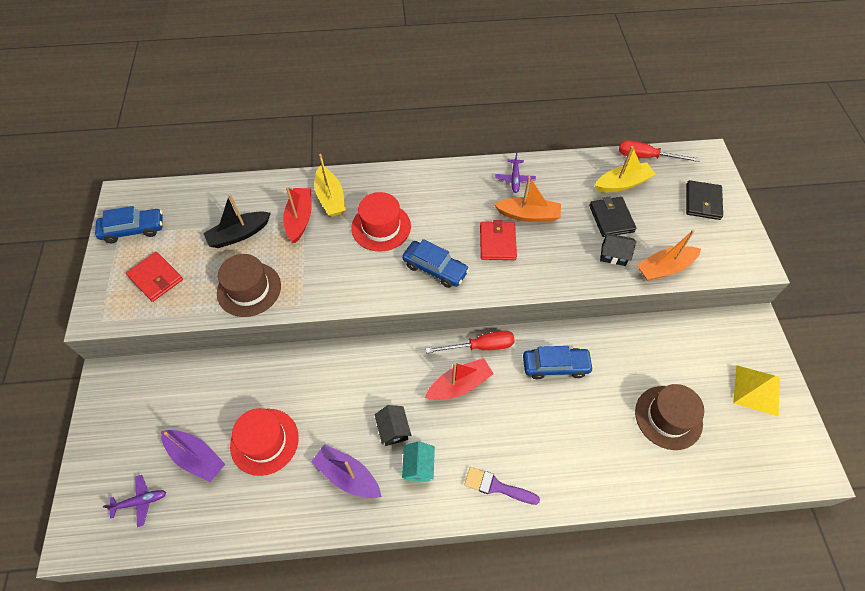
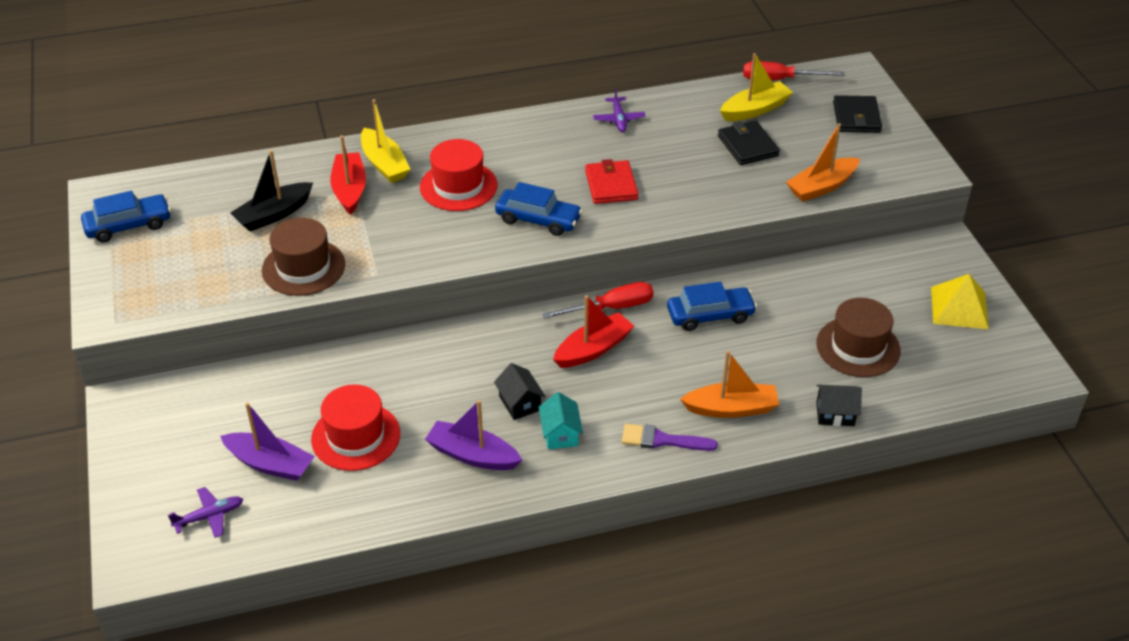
camera: 10 degrees left, 15 degrees down
(156, 278) = (175, 271): red wallet -> none
(528, 215) = (644, 153): orange boat -> orange boat (731, 408)
(613, 255) = (757, 181): black house -> black house (835, 414)

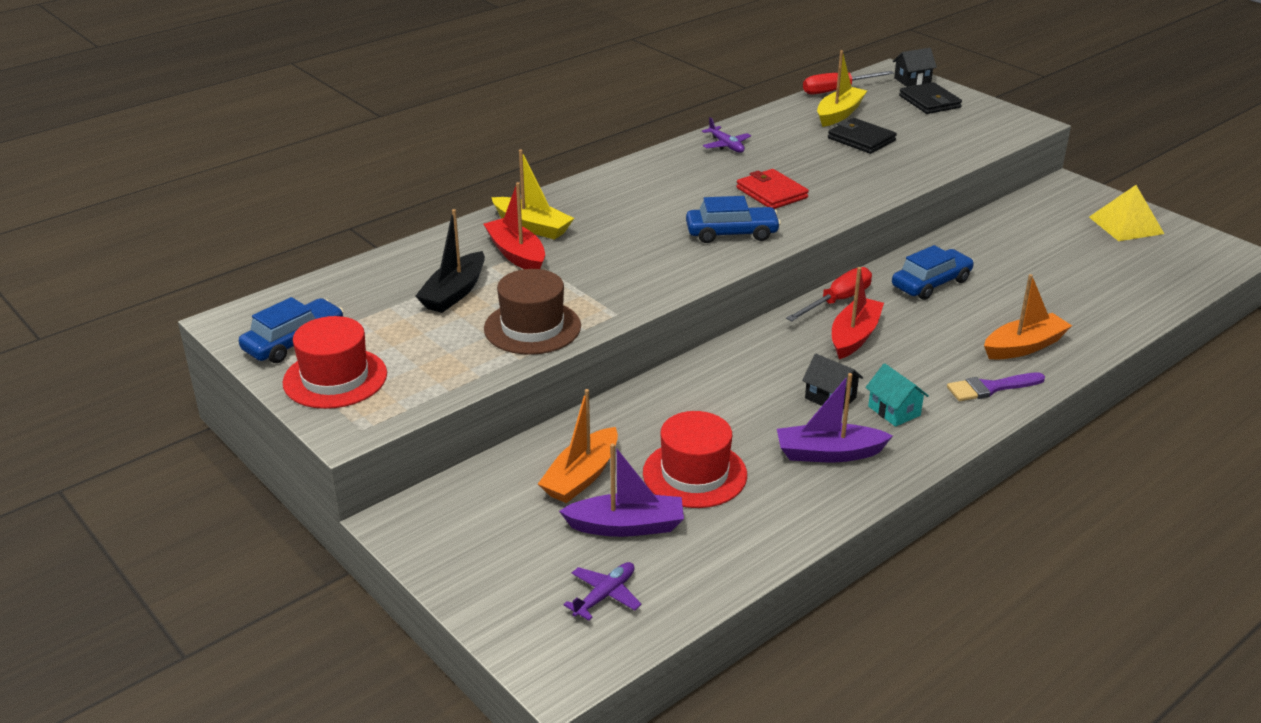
camera: 25 degrees left, 10 degrees down
(458, 186) = (626, 226): red hat -> red hat (335, 378)
(821, 187) = (955, 153): orange boat -> orange boat (581, 477)
(835, 414) = (1113, 325): black house -> black house (912, 80)
(858, 347) = (1078, 273): brown hat -> none

